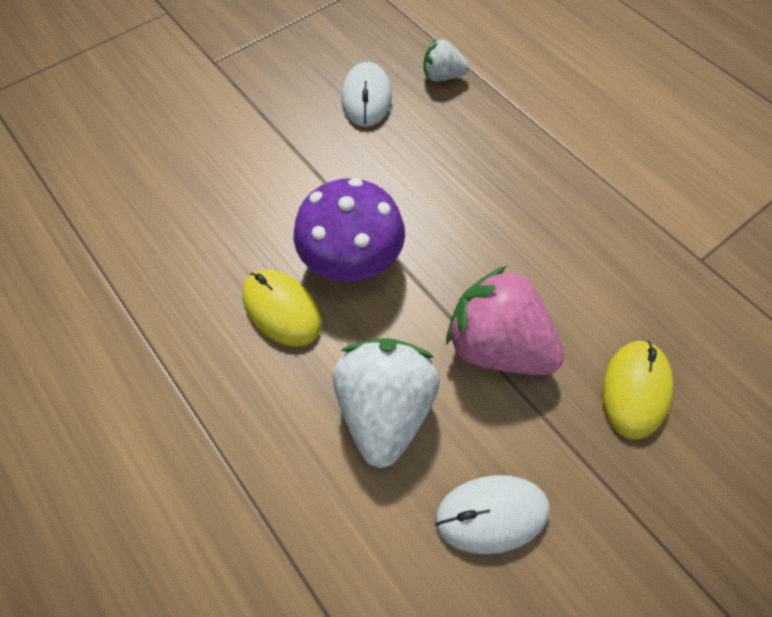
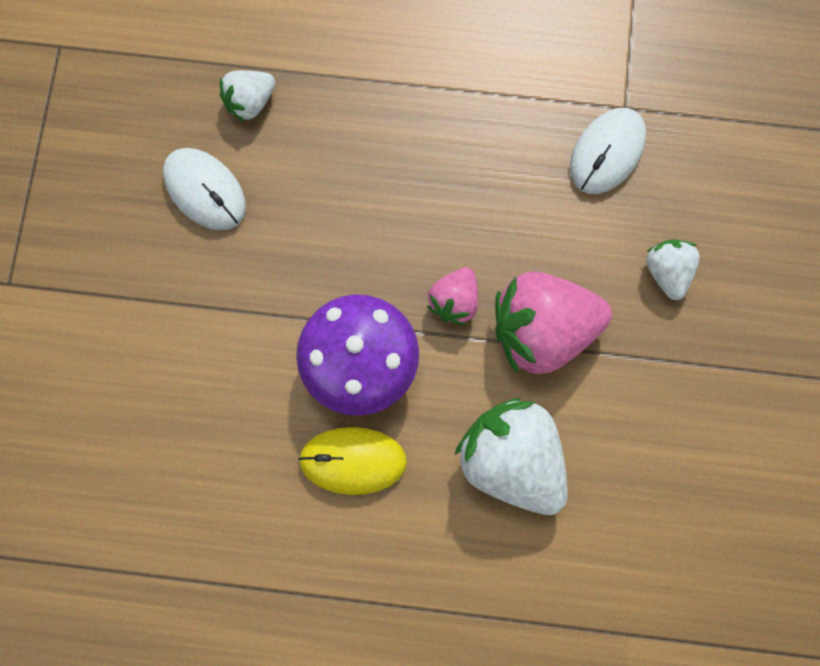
camera: 45 degrees left, 15 degrees up
(452, 275) = (454, 301): none -> pink strawberry
(491, 514) = (652, 461): white mouse -> white mouse (607, 152)
(635, 389) = (667, 272): yellow mouse -> white strawberry

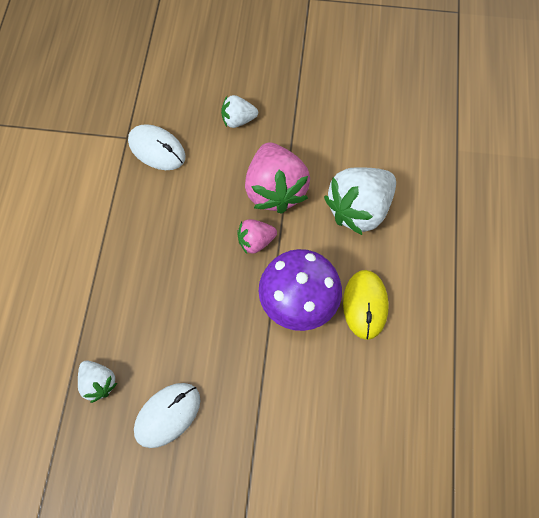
camera: 90 degrees left, 10 degrees down
(454, 301) = (255, 241): pink strawberry -> pink strawberry turned 135 degrees clockwise

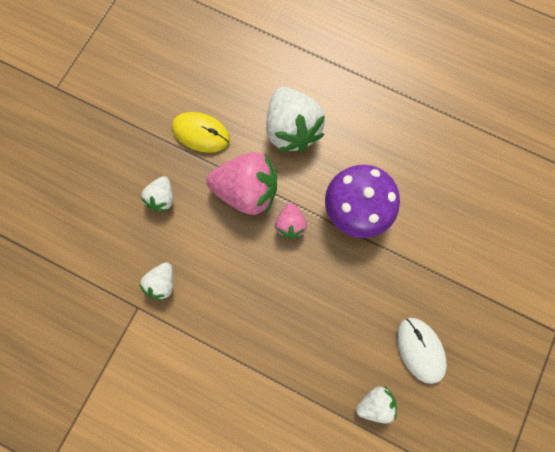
camera: 70 degrees left, 10 degrees up
(157, 149) = (162, 283): white mouse -> white strawberry
(365, 305) = (377, 158): yellow mouse -> yellow mouse (201, 133)

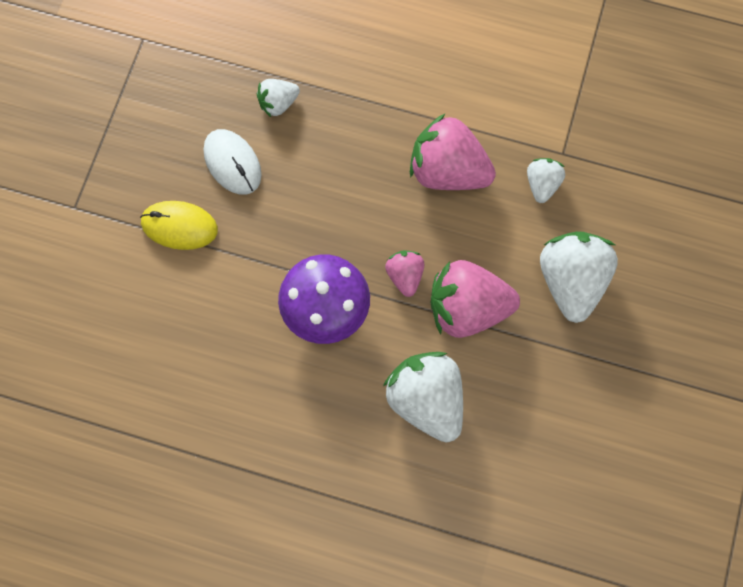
camera: 170 degrees right, 5 degrees down
(162, 198) = (571, 281): white strawberry -> white strawberry, size x1.92
(201, 133) = (545, 374): yellow mouse -> yellow mouse (179, 226)
(237, 309) = (448, 171): none -> pink strawberry

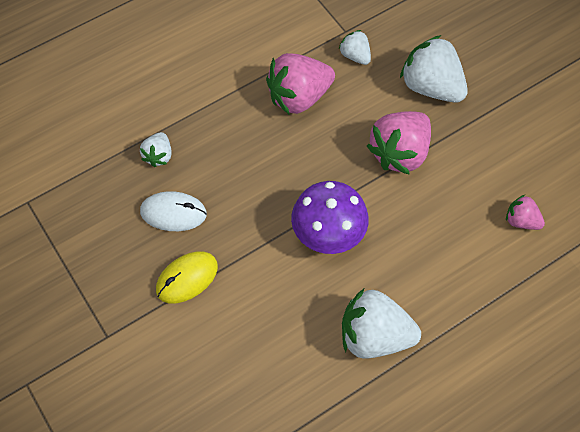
camera: 50 degrees left, 10 degrees down
(405, 276) = (347, 171): pink strawberry -> pink strawberry (521, 221)
(426, 400) = (441, 220): white strawberry -> white strawberry (374, 336)

